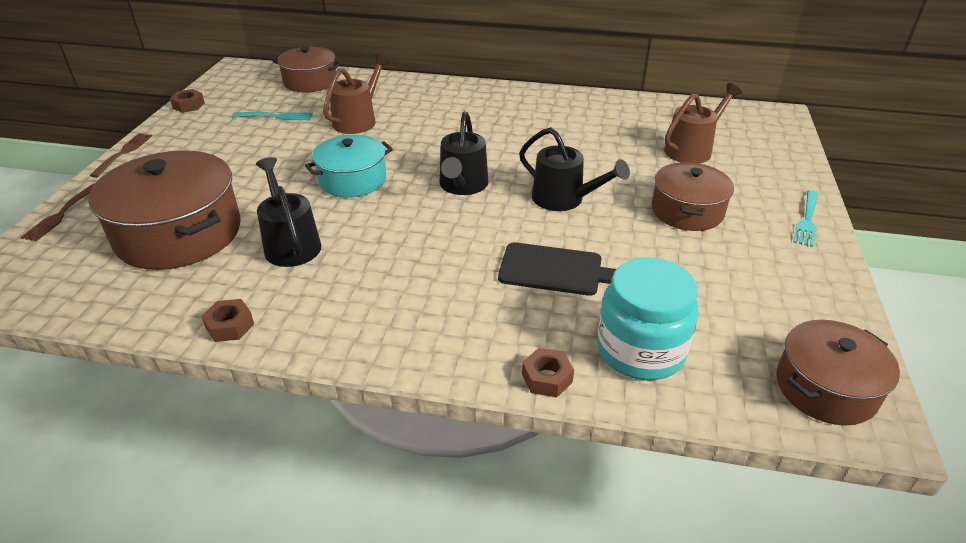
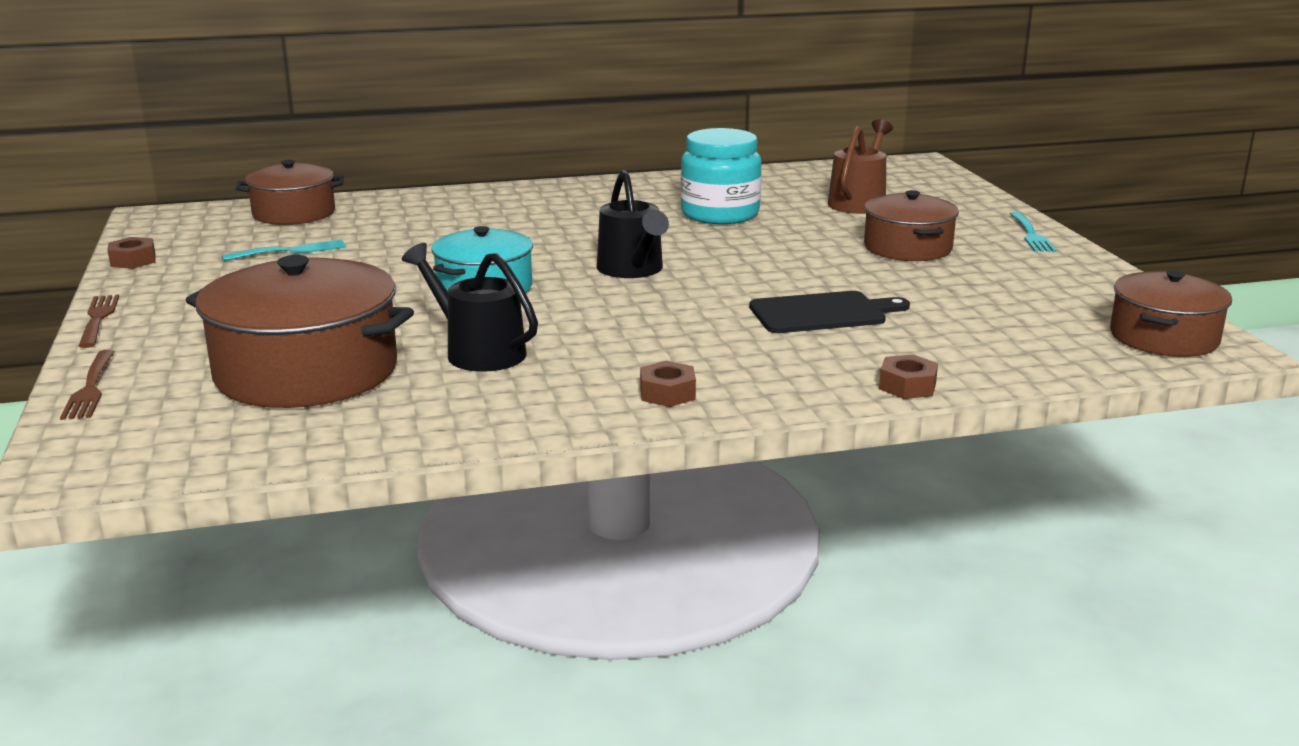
camera: 25 degrees left, 15 degrees down
(230, 326) = (495, 427): brown nut -> brown nut (667, 393)
(358, 120) = (417, 237): brown watering can -> none
(564, 199) = (766, 261): black watering can -> none
(640, 350) = (975, 349): turquoise jar -> turquoise jar (720, 214)

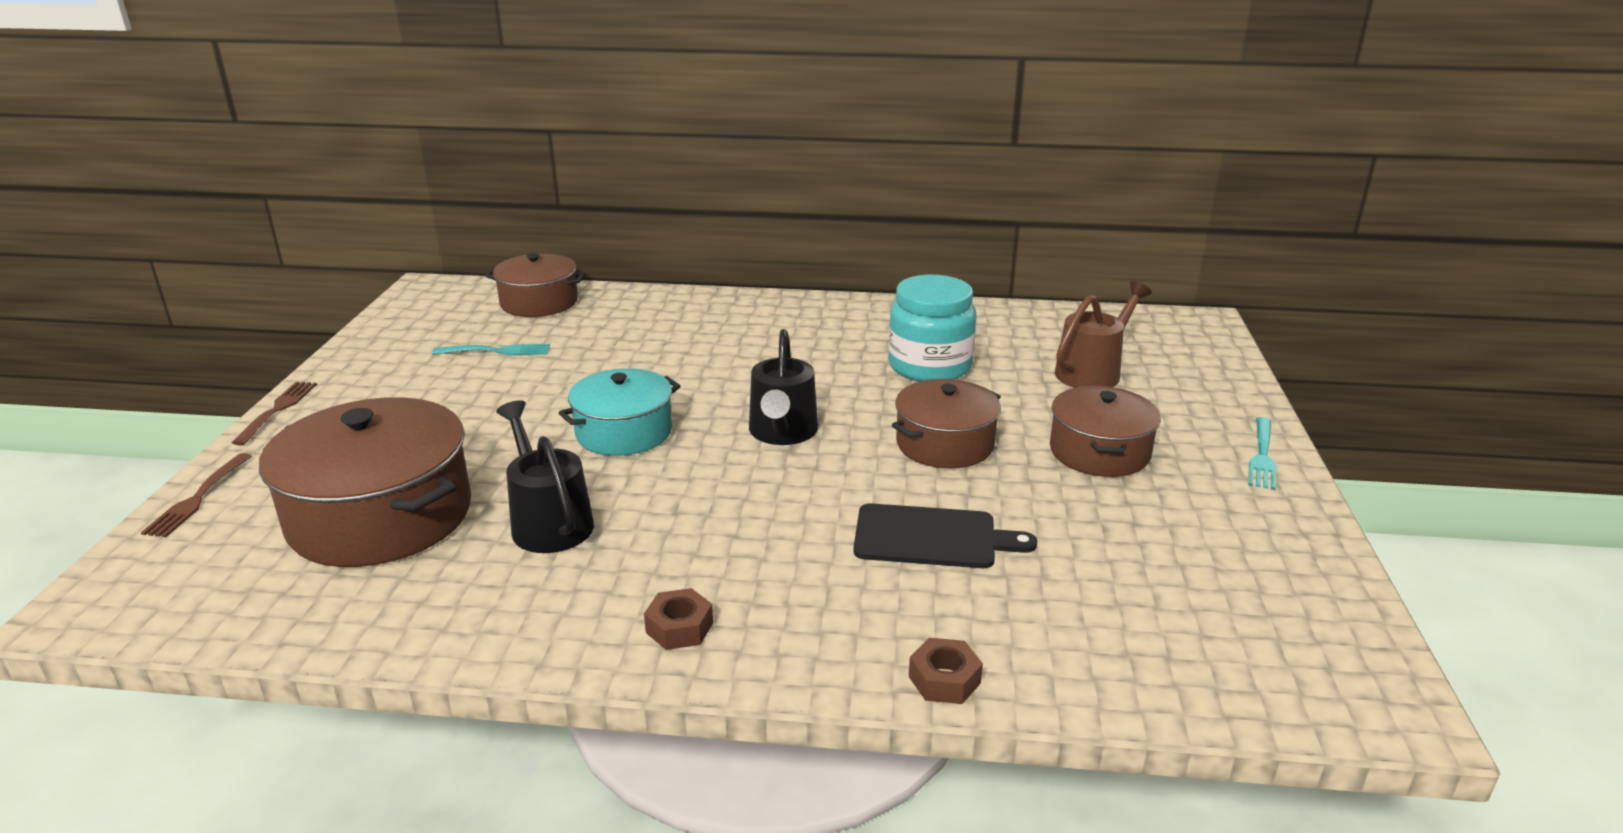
camera: 20 degrees right, 5 degrees up
(133, 260) = (364, 341): brown nut -> none
(1164, 337) = (1322, 669): brown pot -> brown pot (945, 444)

